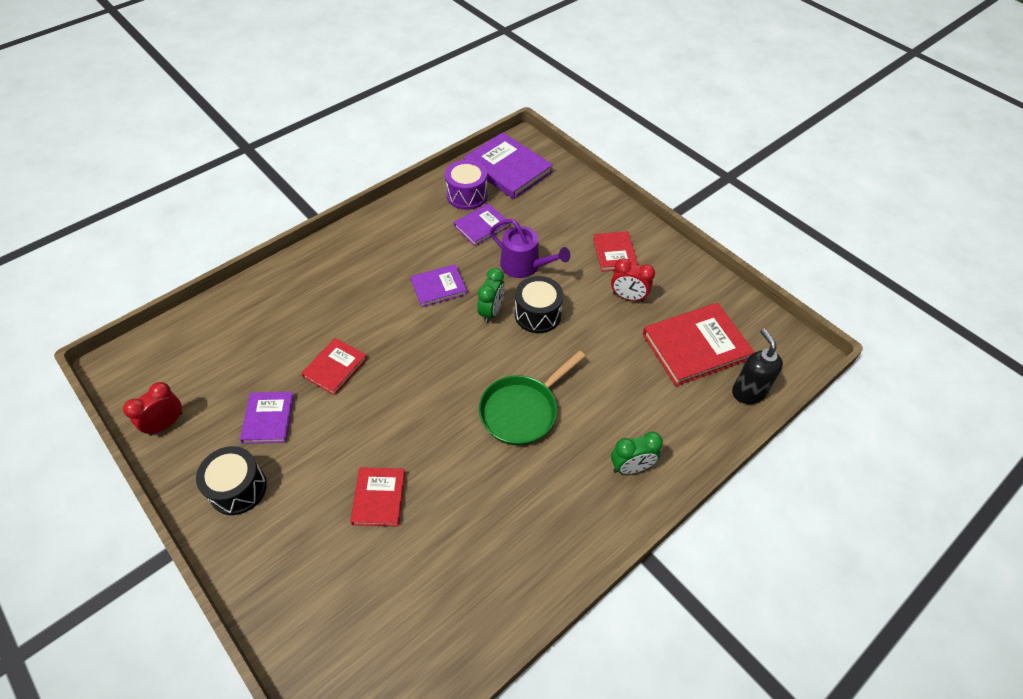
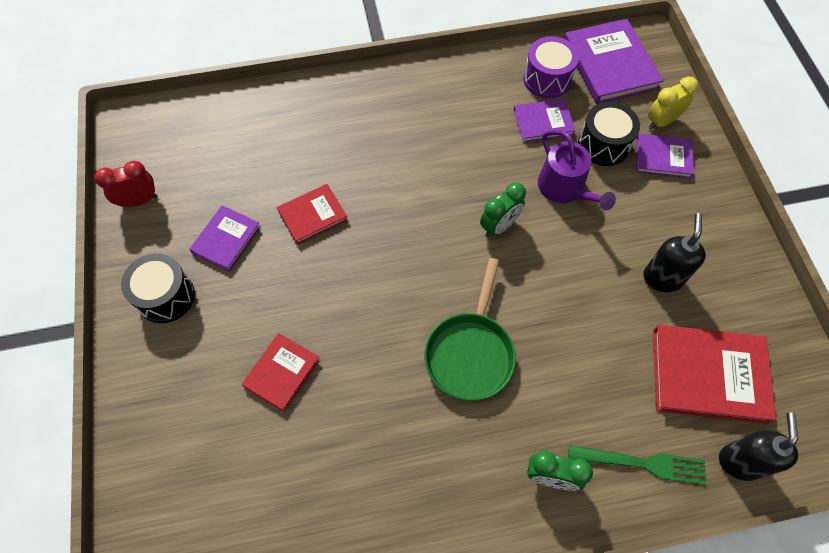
camera: 30 degrees right, 10 degrees up
(438, 287) = (459, 173): purple book -> purple book (663, 158)
(522, 410) = (470, 353): green pan -> green pan turned 60 degrees counterclockwise
(537, 314) = (547, 252): black drum -> black drum (603, 145)
(566, 193) = (661, 121): none -> yellow clock
(614, 253) = (676, 218): red book -> none
(628, 297) = (662, 278): red clock -> black soap dispenser
(687, 426) = (642, 463): none -> green fork

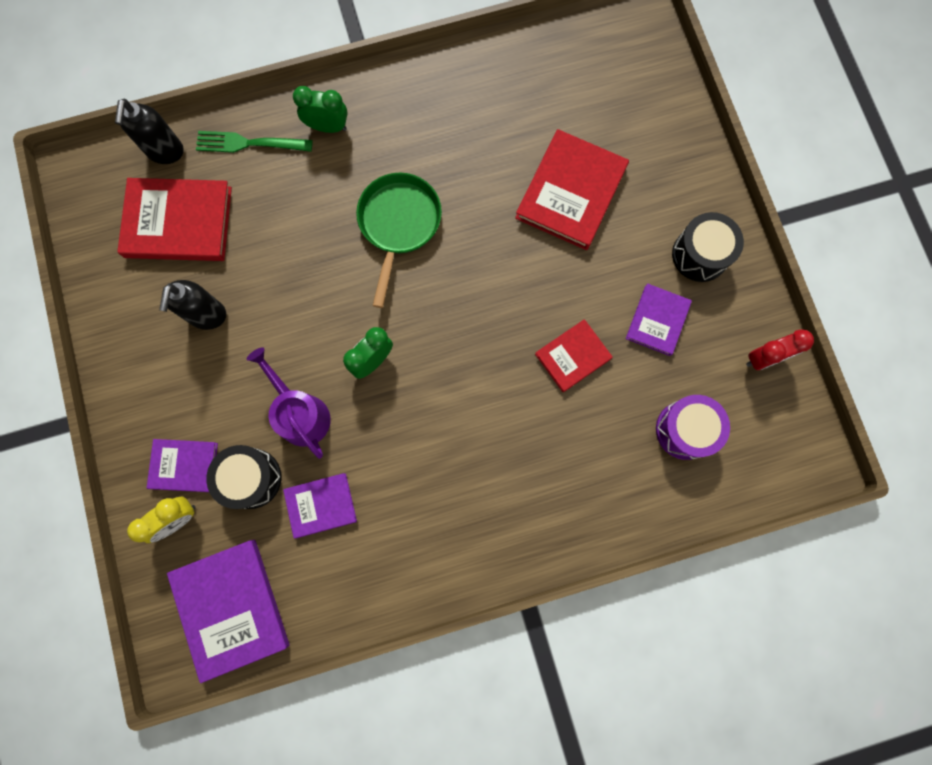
camera: 175 degrees right, 15 degrees up
(282, 372) = (570, 192): red book -> red book, size x1.72
(547, 79) = (313, 576): purple drum -> purple drum (685, 430)

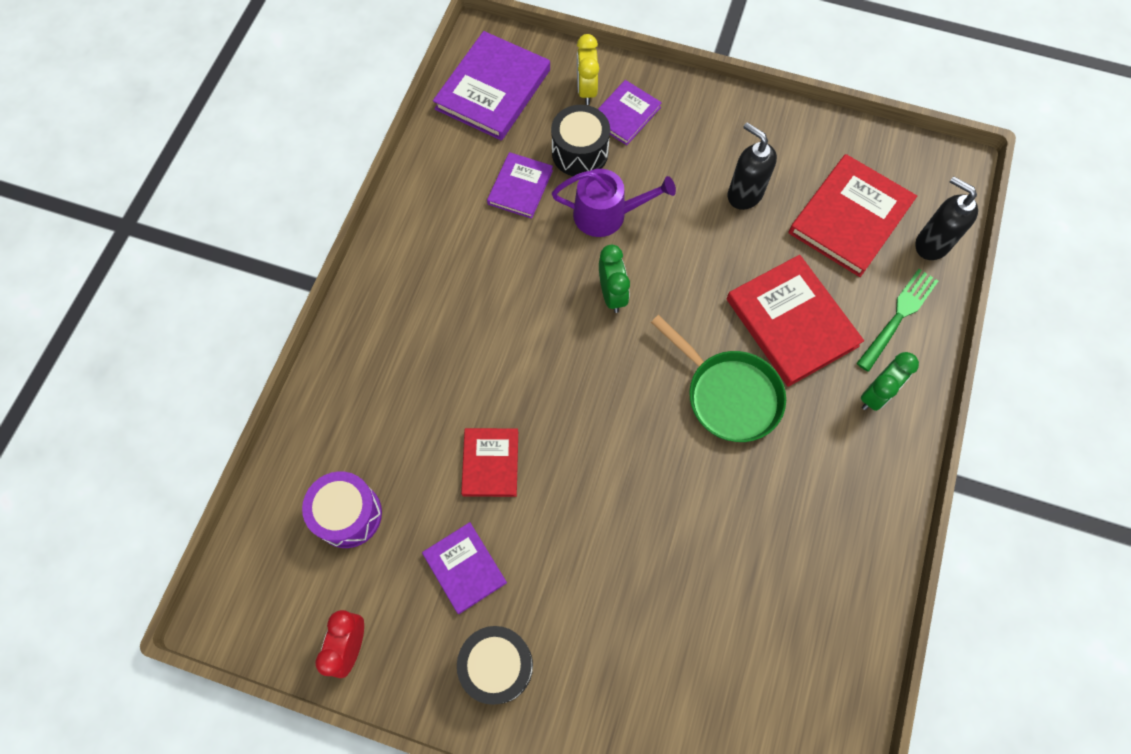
camera: 125 degrees right, 10 degrees down
(231, 608) = (493, 89): purple book -> purple book turned 75 degrees counterclockwise
(570, 192) = (654, 581): red book -> red book (791, 322)

